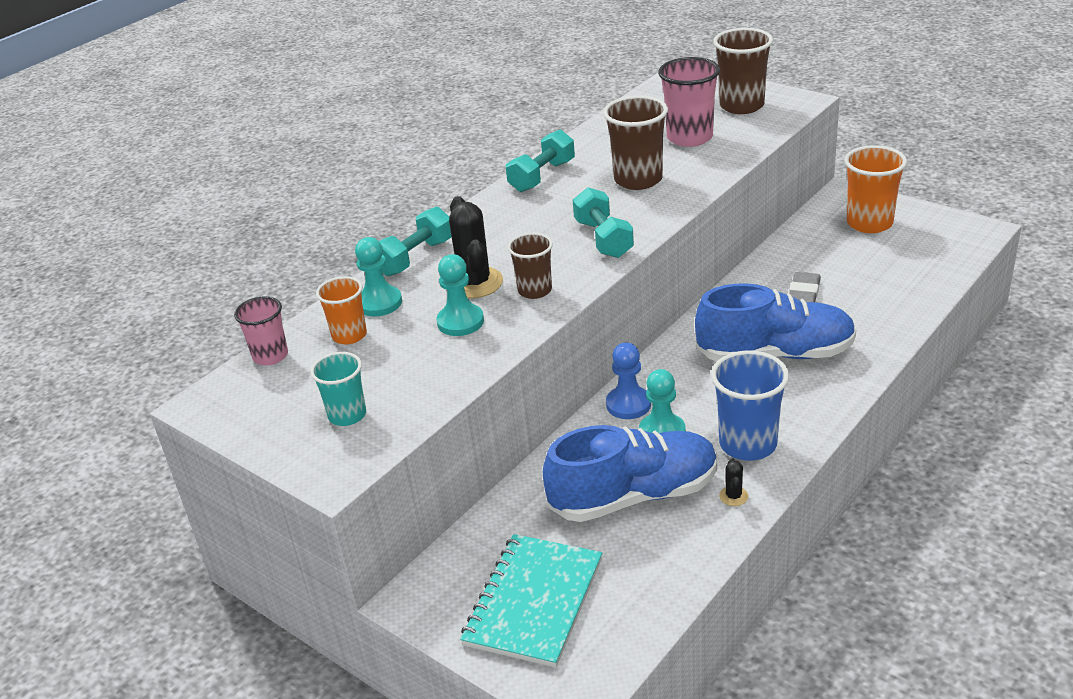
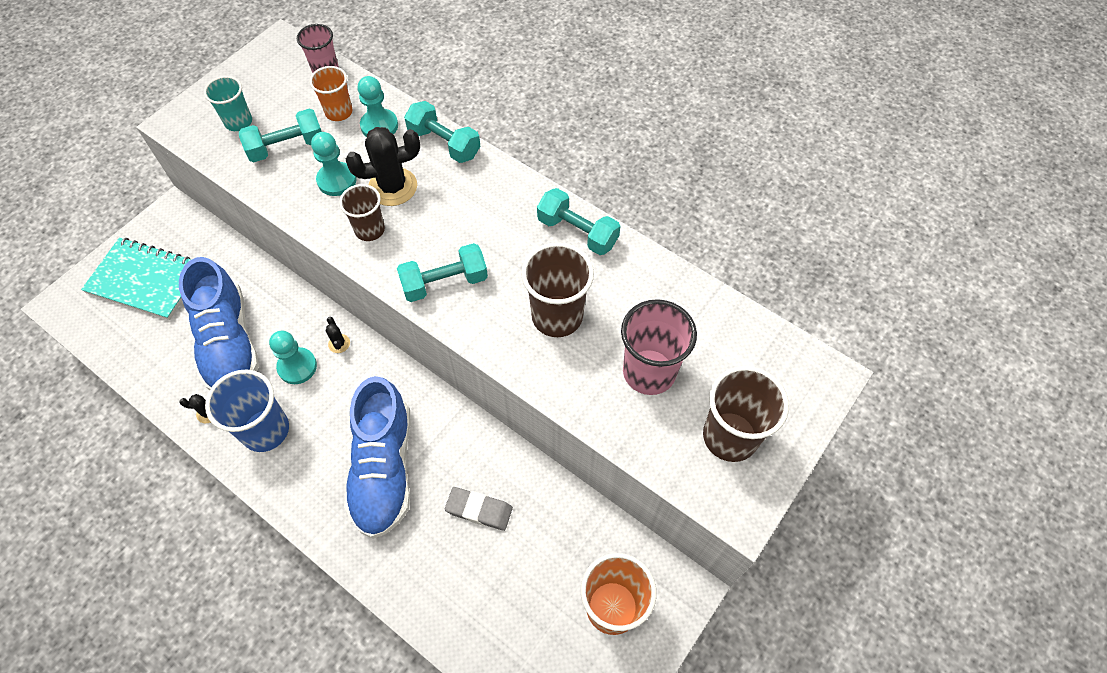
camera: 85 degrees right, 25 degrees up
(400, 367) = (287, 147): none -> turquoise dumbbell
(628, 404) = (339, 343): blue pawn -> black cactus

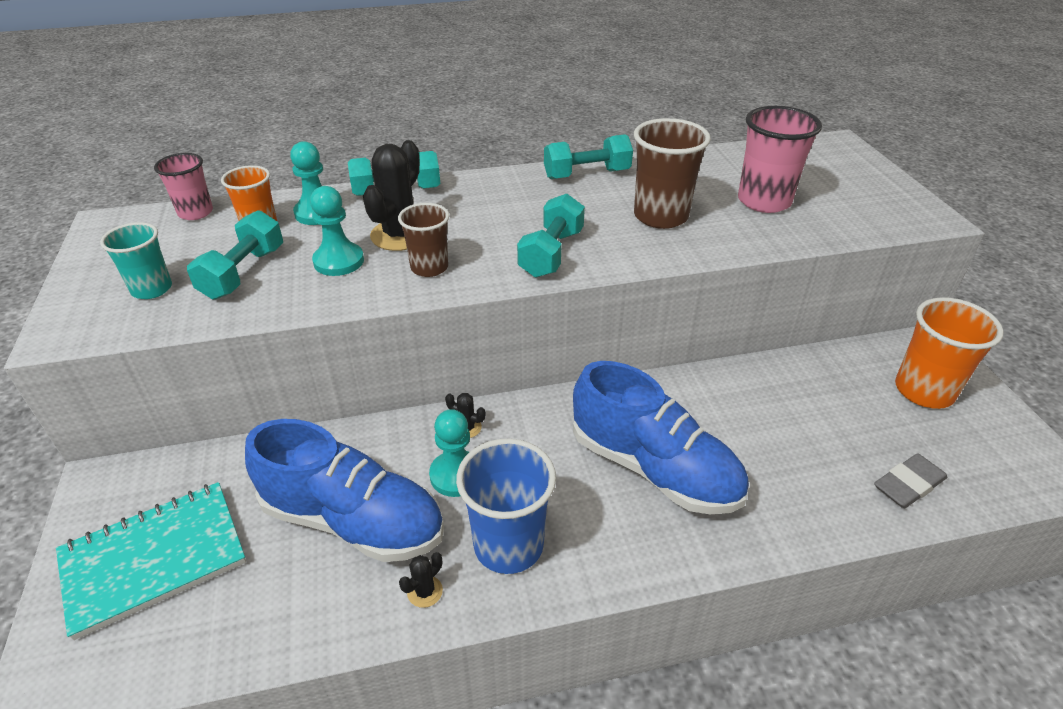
camera: 50 degrees left, 20 degrees down
(479, 510) = (761, 423): grey eraser -> grey eraser (908, 484)
(730, 436) = (859, 195): brown cup -> none

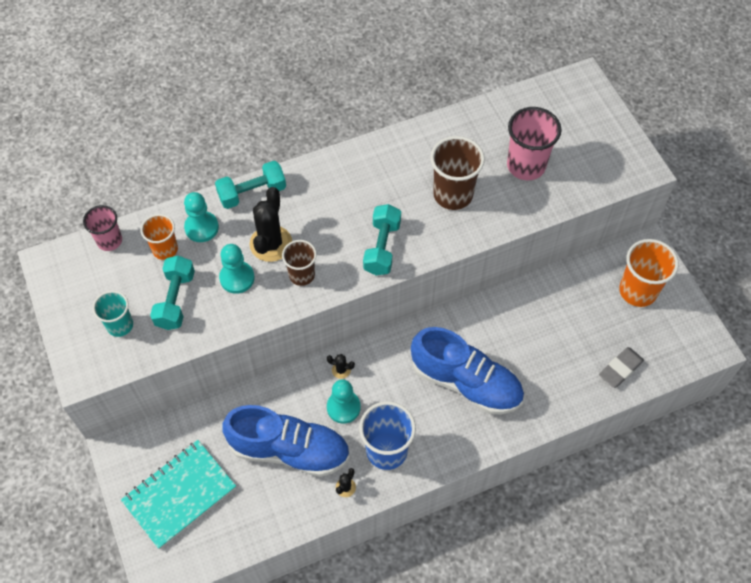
camera: 10 degrees left, 20 degrees up
(587, 174) = (392, 150): turquoise dumbbell -> none

